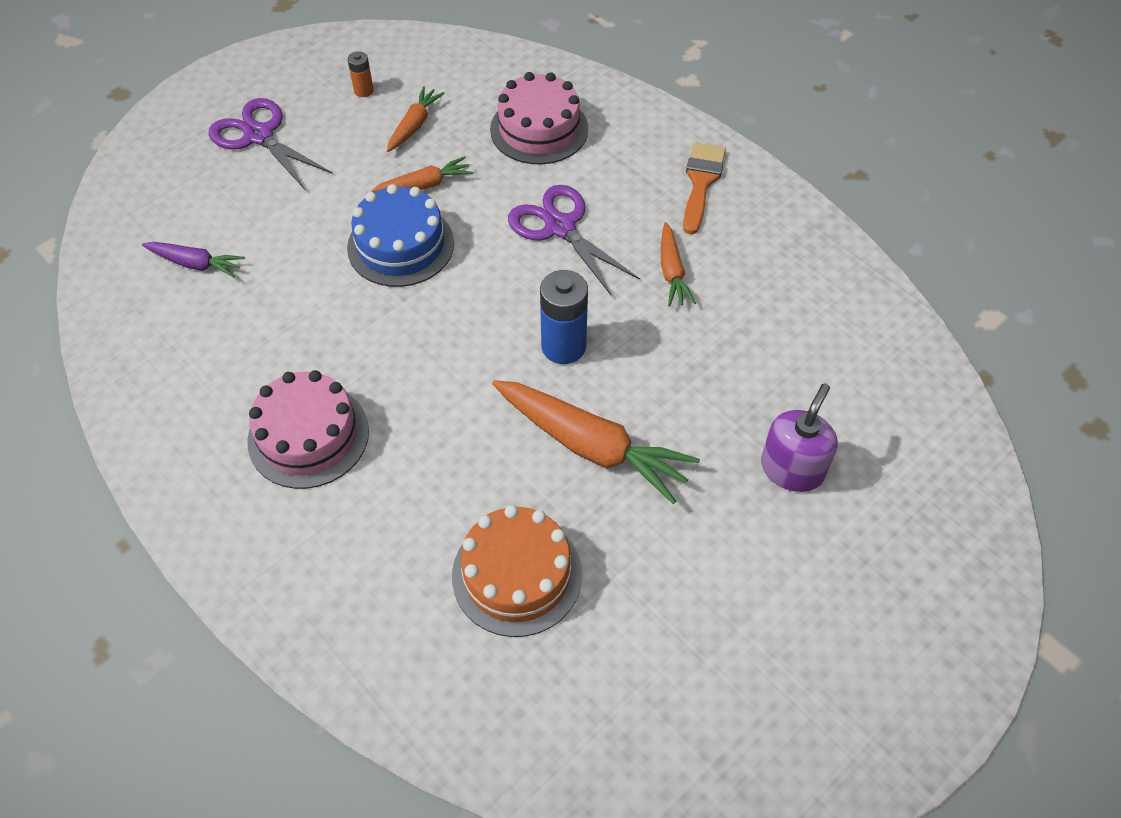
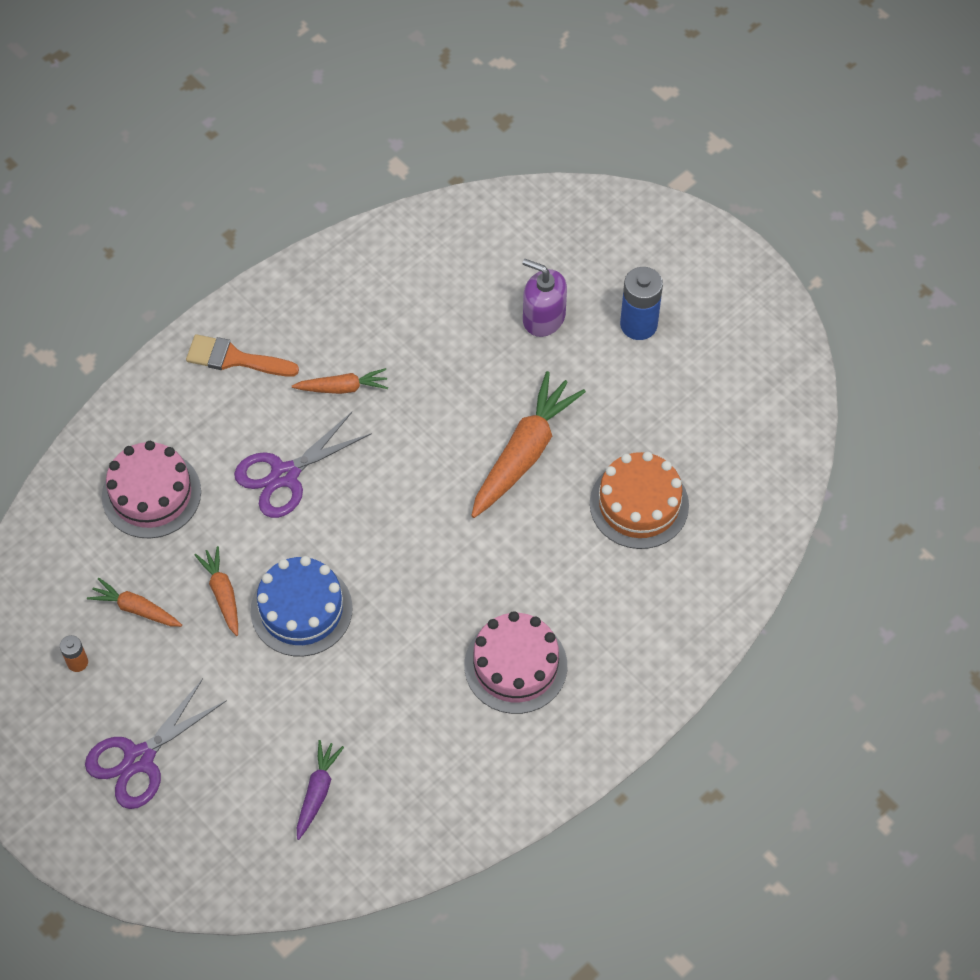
camera: 90 degrees left, 5 degrees up
(563, 346) = (424, 472): blue battery -> blue battery (638, 325)

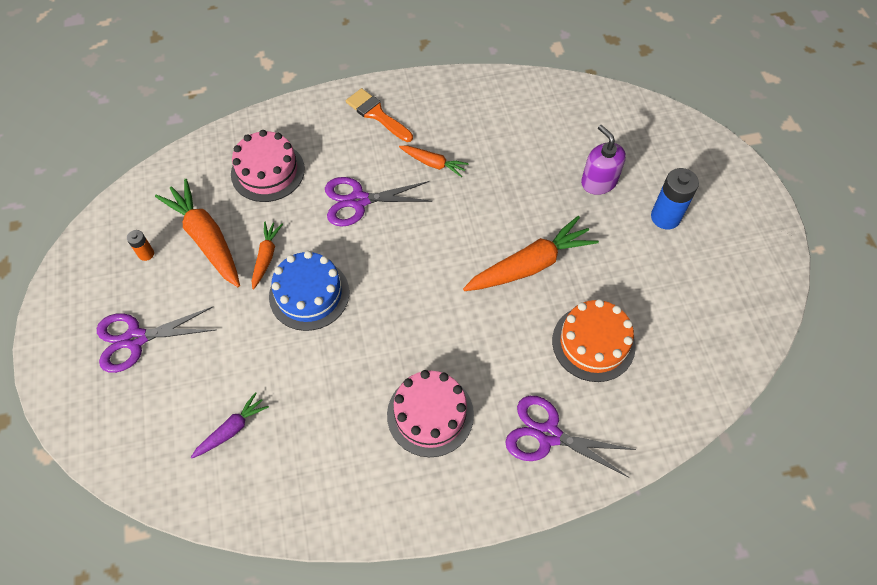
camera: 30 degrees right, 0 degrees up
(136, 609) = (206, 238): orange carrot -> orange carrot, size x1.86
(646, 622) = (548, 434): none -> purple scissors

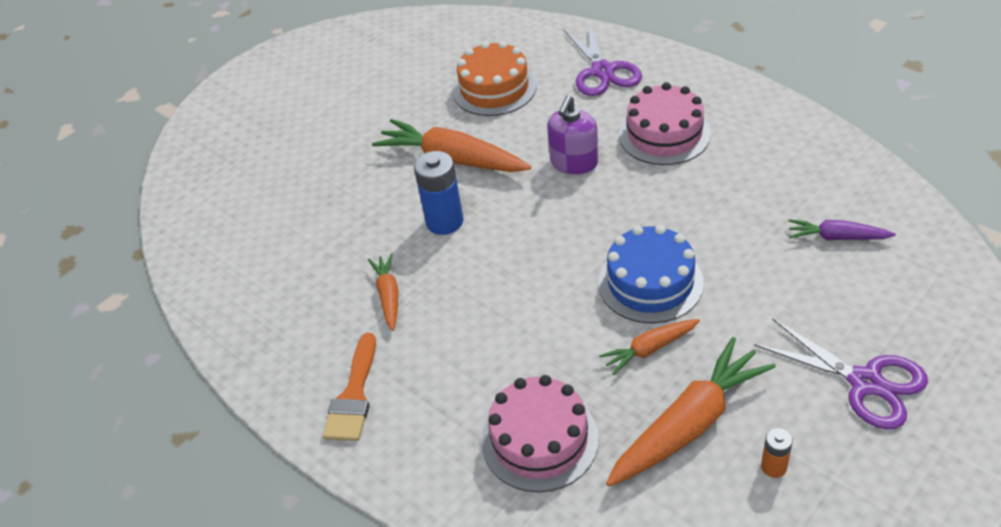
camera: 120 degrees left, 15 degrees down
(206, 238) = (689, 424): orange carrot -> orange carrot turned 150 degrees counterclockwise
(358, 201) = (498, 324): purple scissors -> none
(599, 181) = (307, 168): purple soap dispenser -> purple soap dispenser (574, 162)
(665, 217) = (316, 111): blue battery -> blue battery (444, 222)

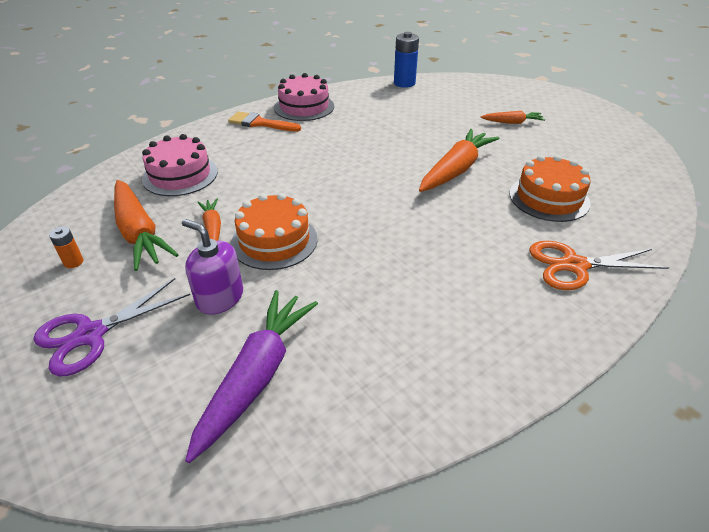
camera: 95 degrees right, 5 degrees down
(388, 296) = (329, 137): orange carrot -> orange carrot (512, 122)
(444, 222) = (387, 161): blue battery -> blue battery (404, 83)
(574, 162) = (434, 226): purple soap dispenser -> purple soap dispenser (220, 298)
(602, 71) = (574, 265): purple scissors -> orange scissors
(650, 283) = (274, 241): blue cake -> orange cake
(664, 134) = (459, 287): pink cake -> pink cake (304, 107)
(836, 237) = (257, 375): purple carrot -> purple carrot, size x1.86

